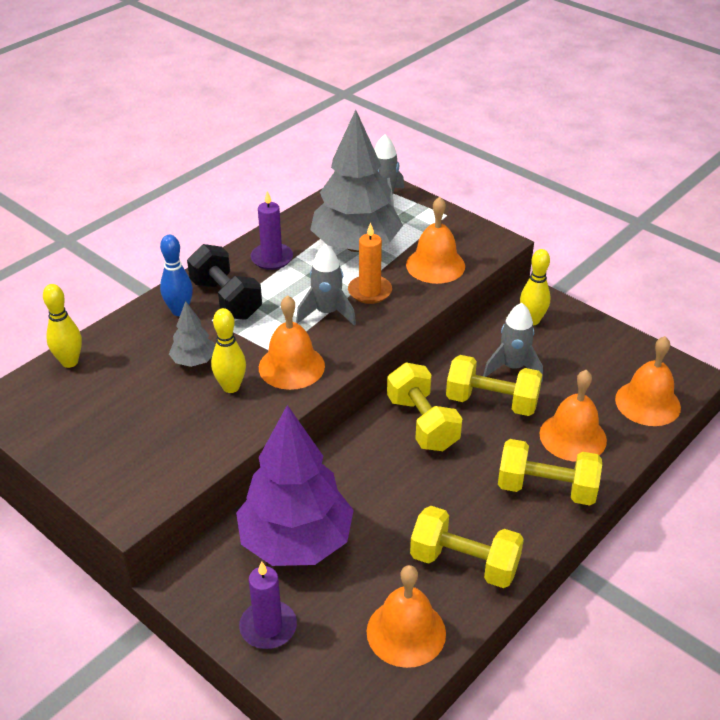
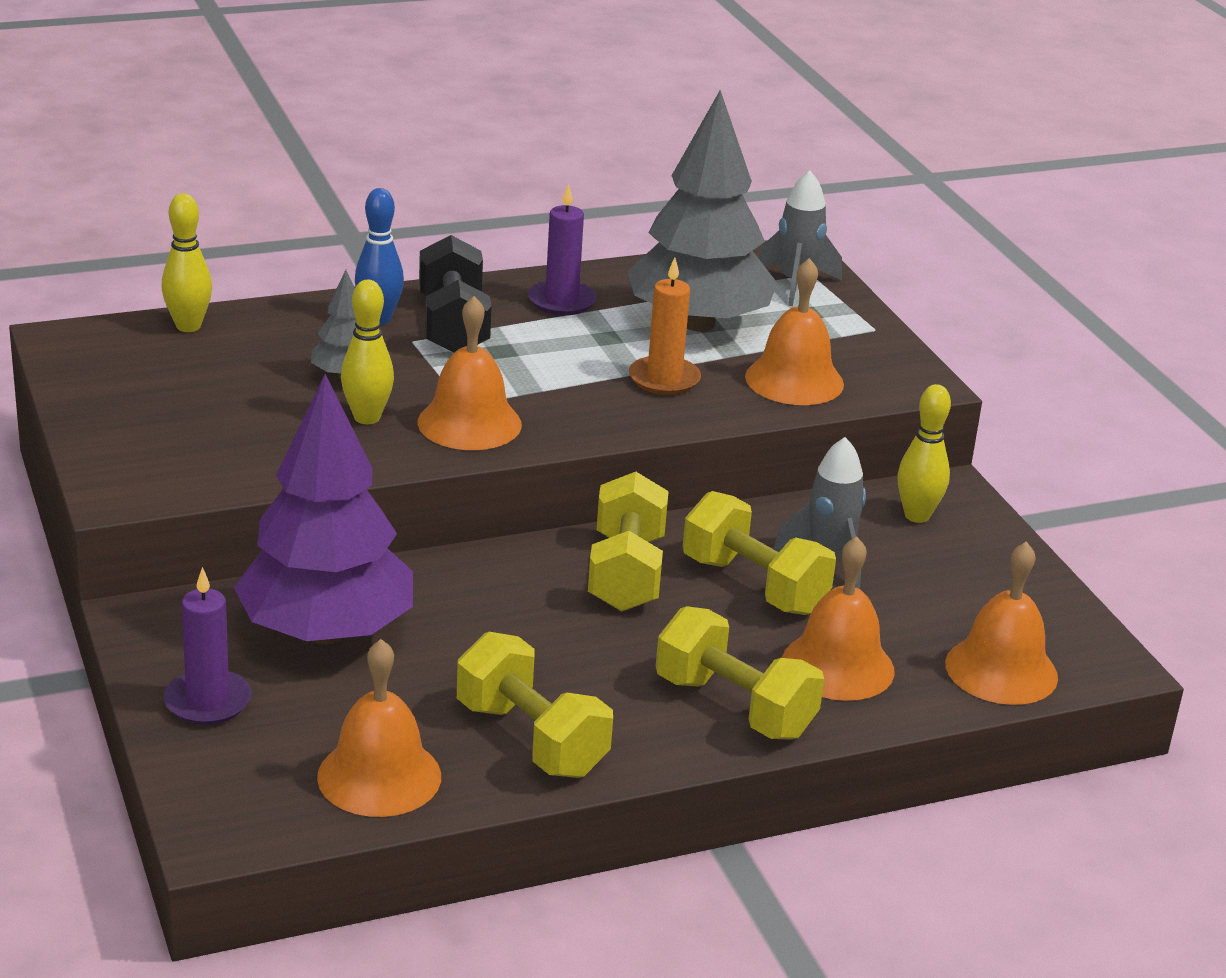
camera: 25 degrees right, 10 degrees down
(327, 313) = (578, 383): grey rocket -> none

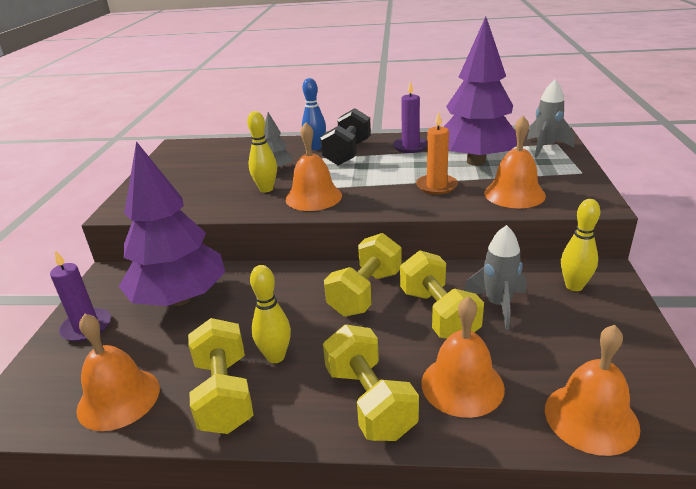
camera: 30 degrees right, 0 degrees up
(188, 326) = (231, 144): yellow bowling pin -> yellow bowling pin (275, 356)
(698, 323) = (476, 161): grey tree -> purple tree

